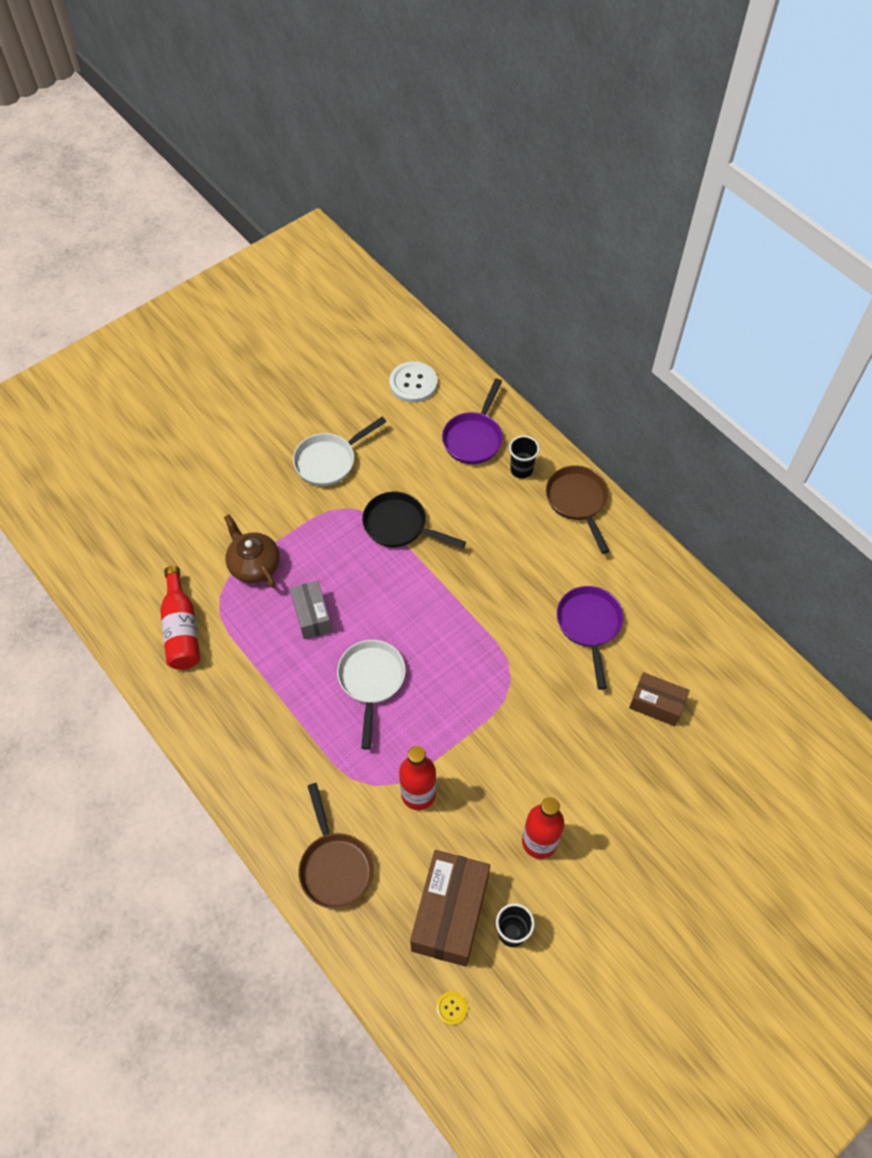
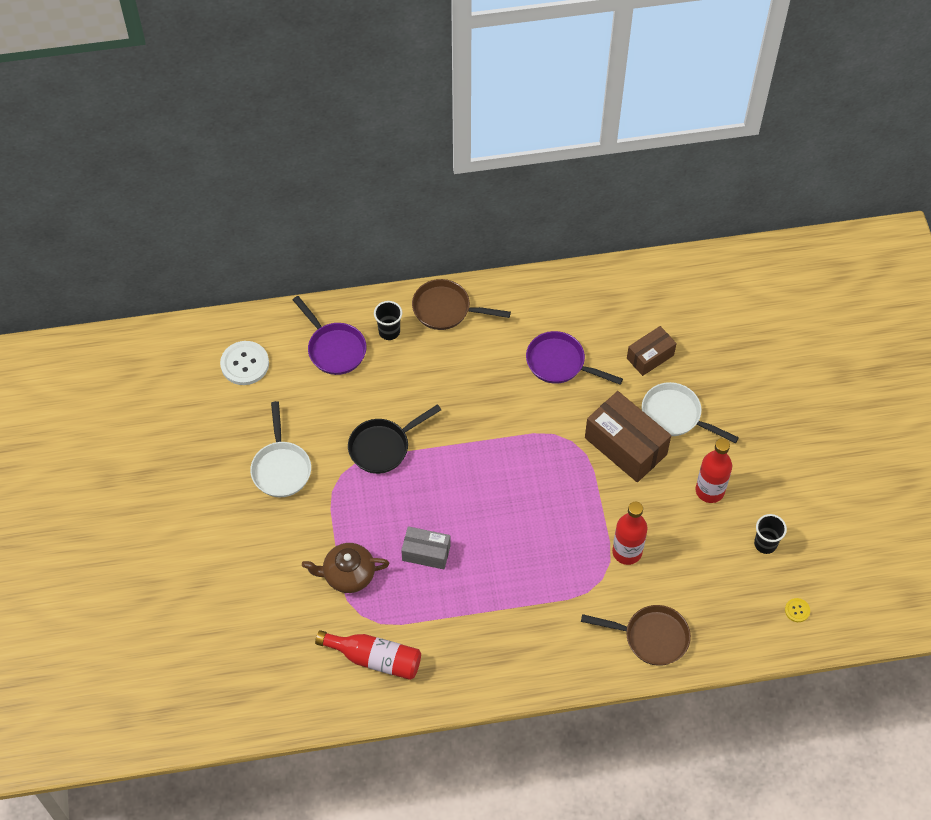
camera: 60 degrees left, 0 degrees up
(371, 681) = (513, 538): white pan -> white pan (675, 416)
(450, 913) = (730, 577): brown box -> brown box (625, 446)

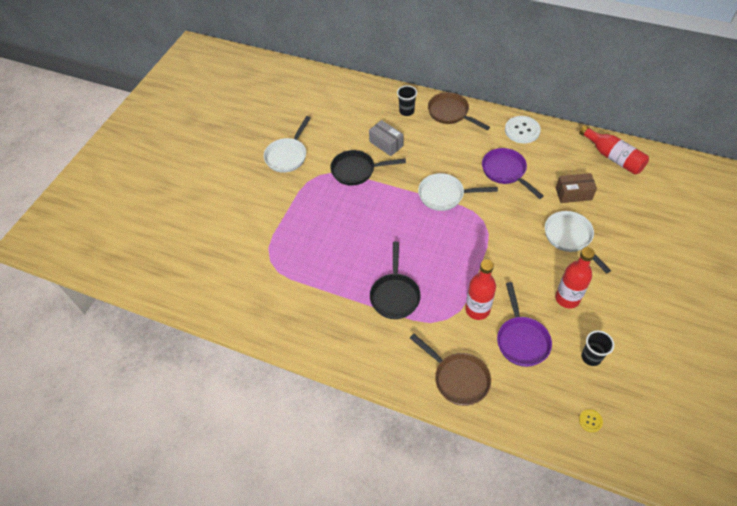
camera: 35 degrees right, 5 degrees down
(245, 364) = (310, 95): white button -> white button (522, 130)
(334, 348) = (367, 107): purple pan -> purple pan (521, 340)
(348, 574) = (280, 233): brown teapot -> none
(375, 658) = (258, 291): red bottle -> red bottle (613, 157)
(426, 553) = (338, 243): grey box -> grey box (386, 144)
(509, 429) = (445, 195): none -> white pan
(530, 581) = (395, 295): none -> black pan
(625, 446) = (520, 241): brown box -> none

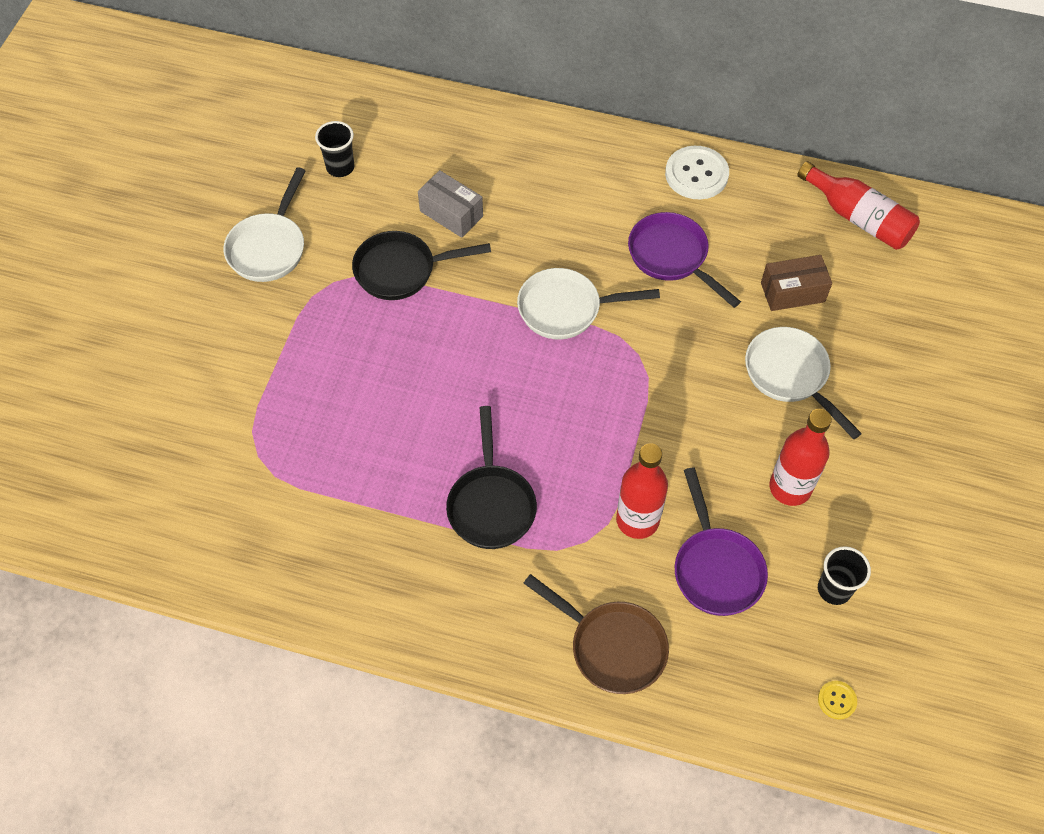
camera: 10 degrees left, 5 degrees up
(406, 111) = (484, 146): black cup -> black cup (340, 167)
(450, 113) = (565, 146): brown pan -> none

